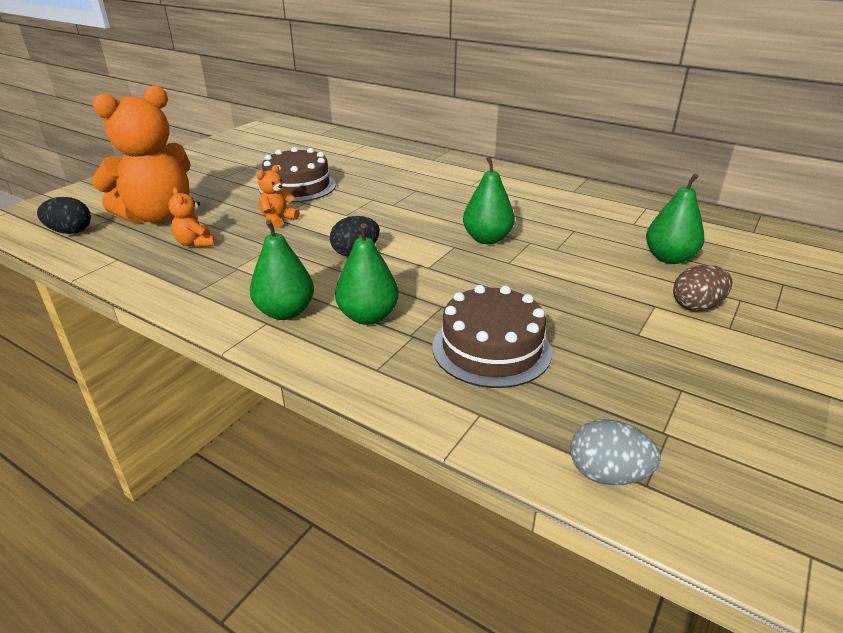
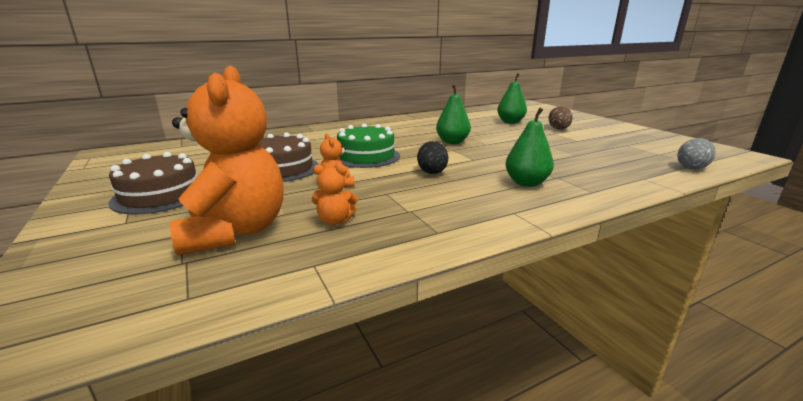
camera: 60 degrees left, 10 degrees down
(70, 232) = (177, 293): black egg -> none
(285, 312) = (502, 204): green pear -> none
(372, 208) = (366, 156): none -> green cake
(491, 348) = (579, 164): brown cake -> brown cake (160, 195)

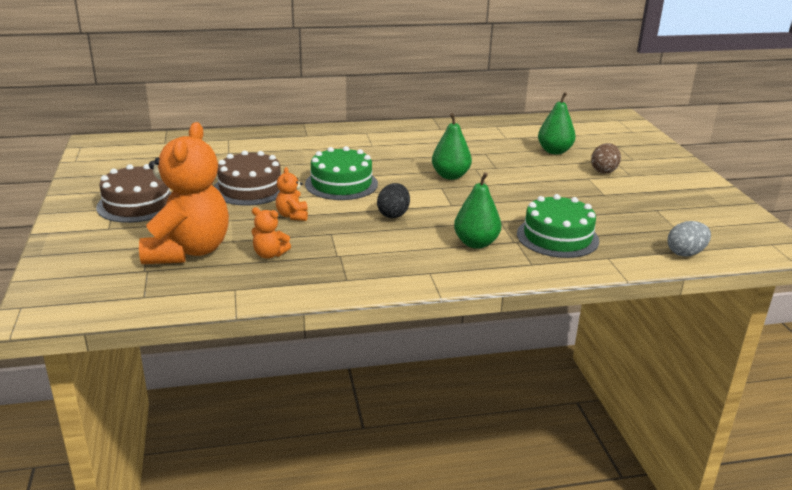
camera: 15 degrees right, 5 degrees up
(584, 170) = (557, 237): none -> green cake

